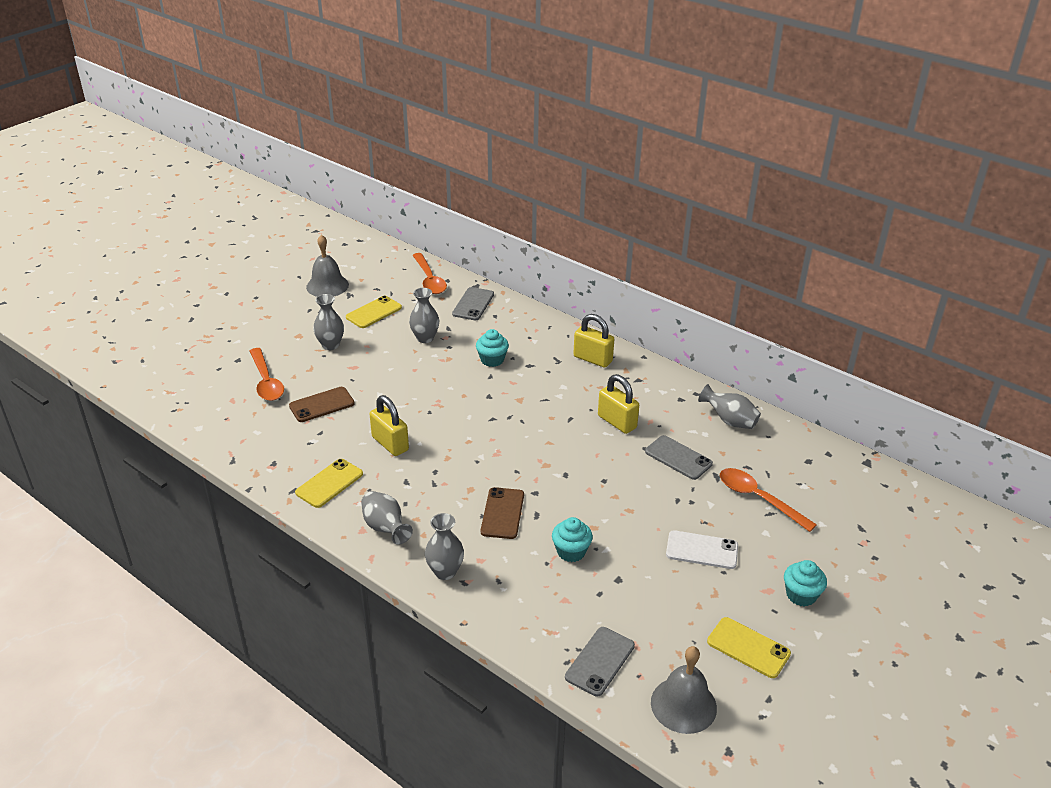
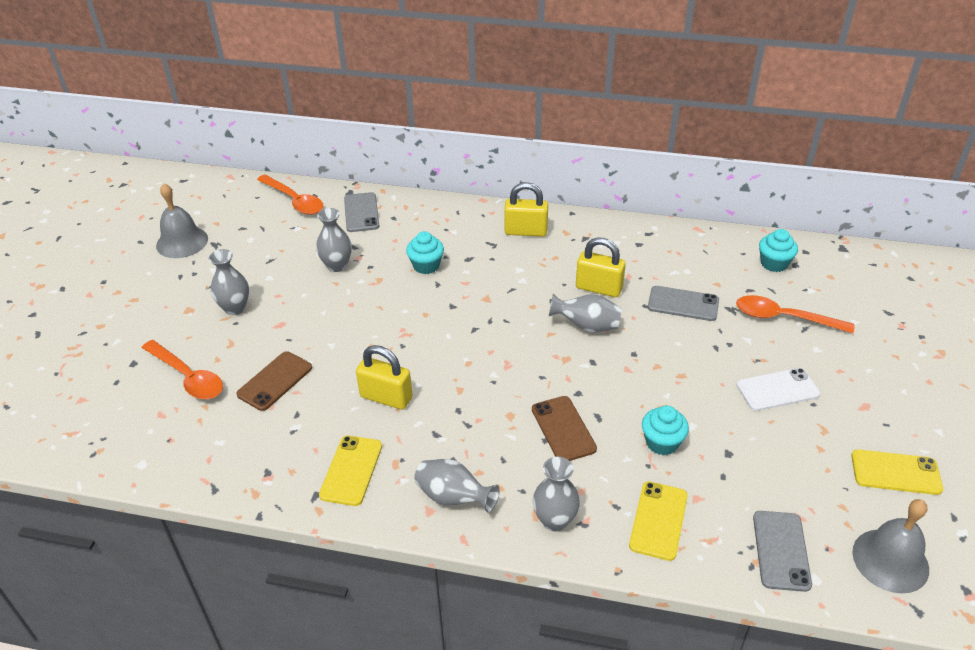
camera: 25 degrees left, 5 degrees up
(374, 312) = (258, 255): yellow phone -> yellow phone (658, 520)
(729, 421) = (698, 250): grey vase -> grey vase (586, 326)
(801, 595) = (895, 399): turquoise cupcake -> turquoise cupcake (774, 263)

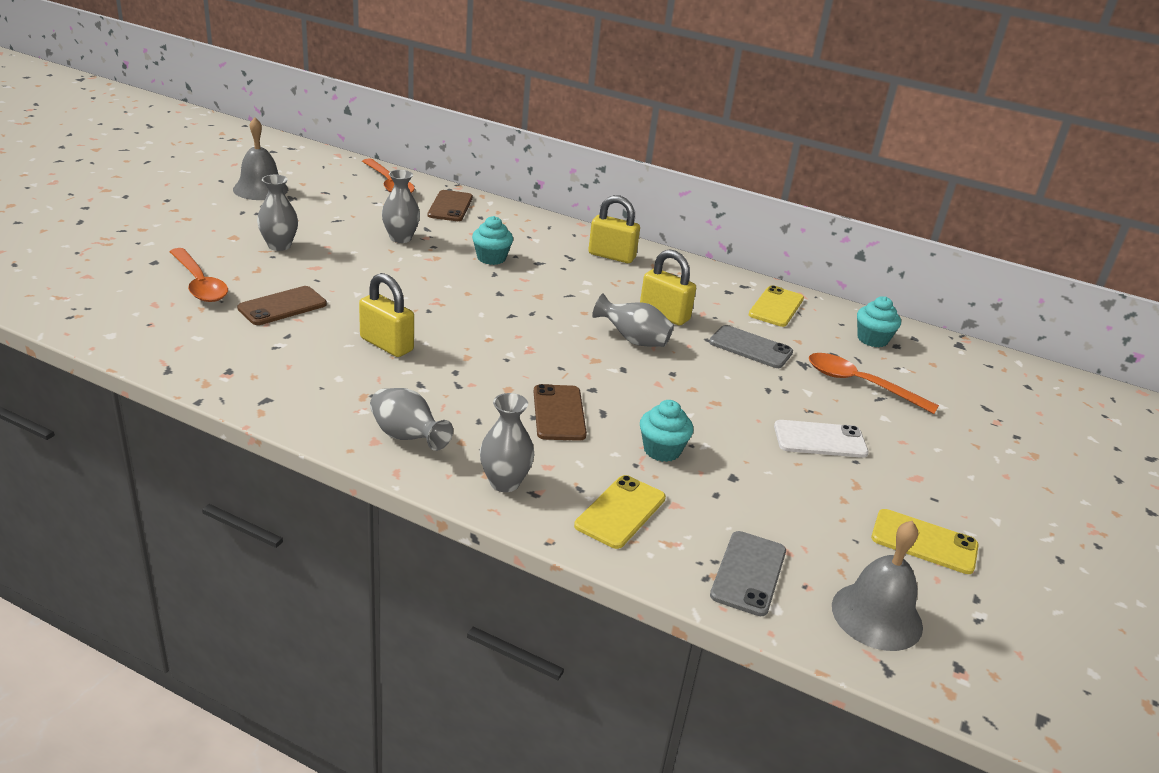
camera: 10 degrees right, 10 degrees down
(351, 470) = (314, 390): yellow phone -> yellow phone (776, 307)
(361, 212) = (450, 206): grey phone -> brown phone

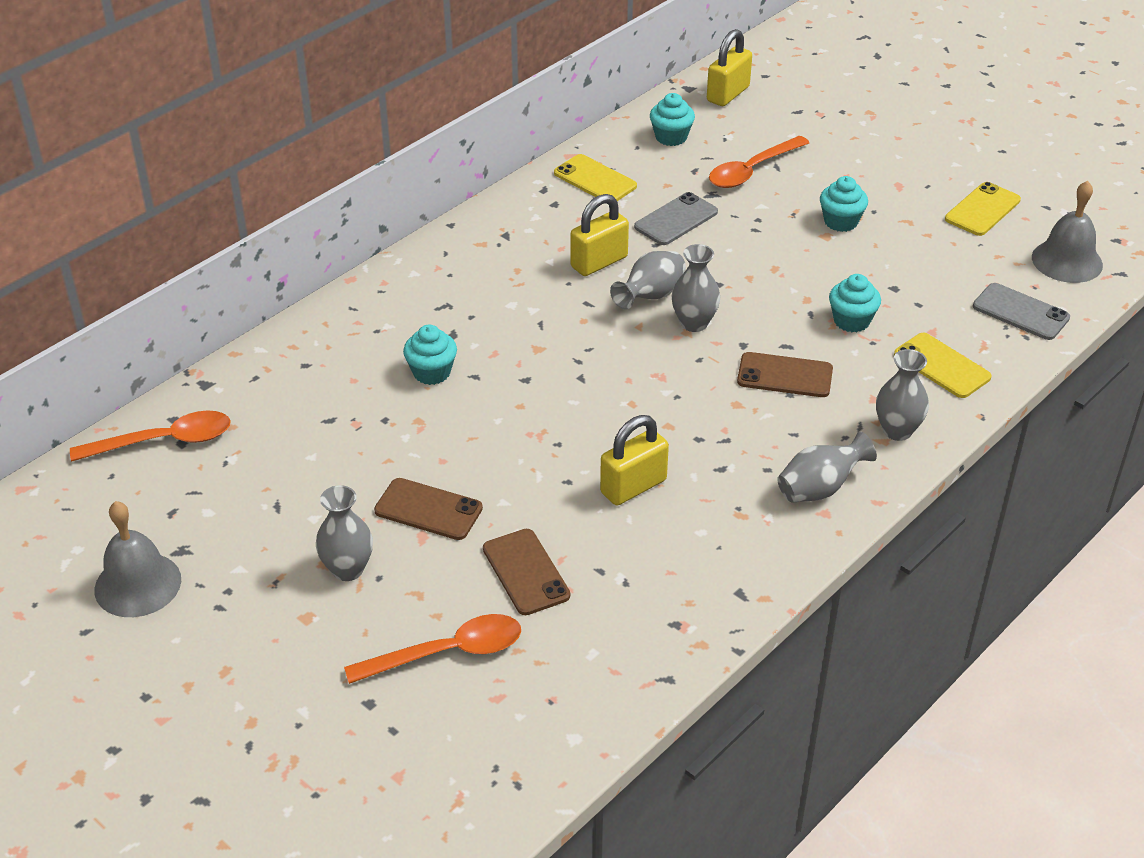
camera: 70 degrees left, 10 degrees up
(400, 238) = (353, 447): grey vase -> grey vase (694, 323)
(450, 206) = (263, 388): brown phone -> brown phone (428, 509)
(611, 256) = (448, 271): yellow padlock -> yellow padlock (728, 94)
(820, 440) = (841, 222): white phone -> turquoise cupcake

